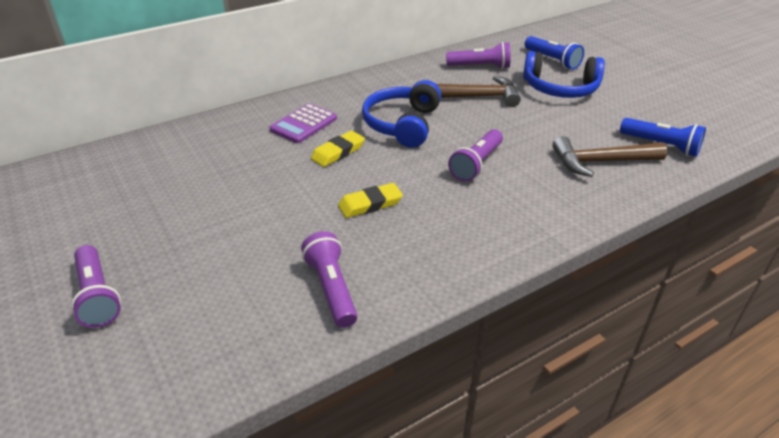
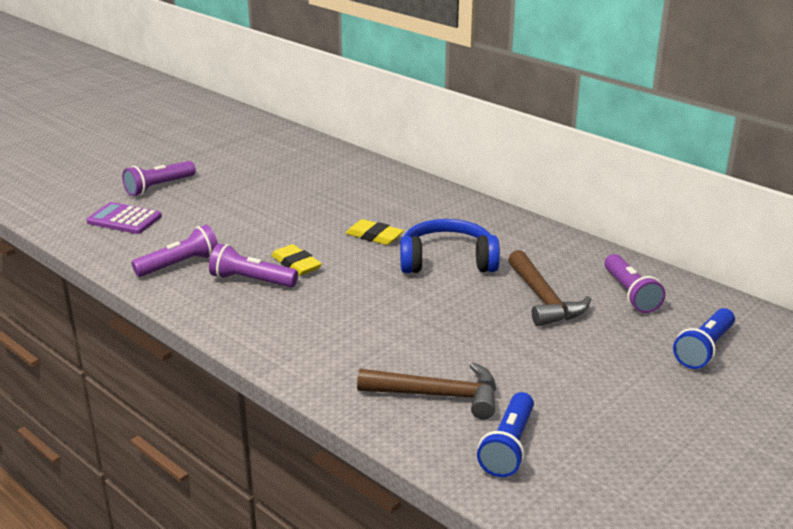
camera: 75 degrees right, 10 degrees down
(303, 124) = (415, 212): purple calculator -> purple calculator (124, 219)
(476, 164) = (390, 311): purple flashlight -> purple flashlight (251, 280)
(560, 88) = (617, 359): blue headphones -> none
(601, 162) = (438, 395): brown hammer -> brown hammer turned 120 degrees clockwise

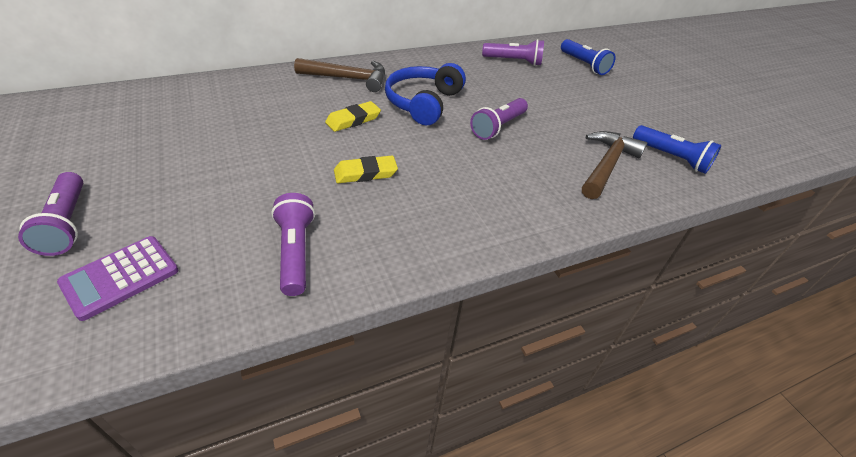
camera: 70 degrees left, 15 degrees up
(251, 280) = (375, 209): purple flashlight -> purple flashlight (498, 127)
(543, 299) = (503, 88): brown hammer -> brown hammer (348, 79)

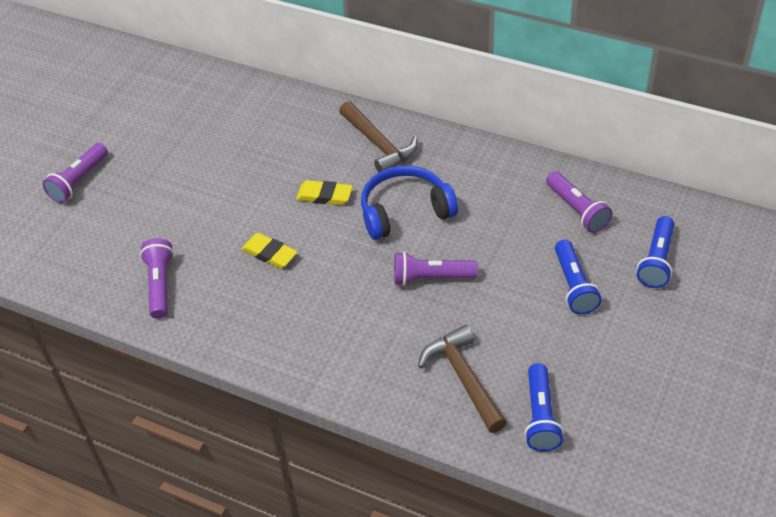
camera: 55 degrees right, 5 degrees up
(120, 277) = (70, 237): purple calculator -> none
(295, 252) = (160, 285): purple flashlight -> purple flashlight turned 45 degrees counterclockwise
(571, 92) = (574, 285): none -> blue flashlight
(606, 165) = (463, 378): brown hammer -> brown hammer turned 105 degrees counterclockwise

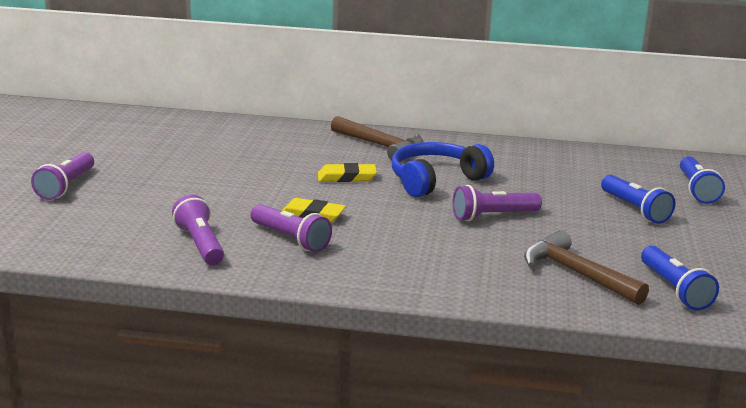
camera: 20 degrees left, 25 degrees down
(577, 210) = (599, 168): purple flashlight -> purple flashlight (290, 239)

